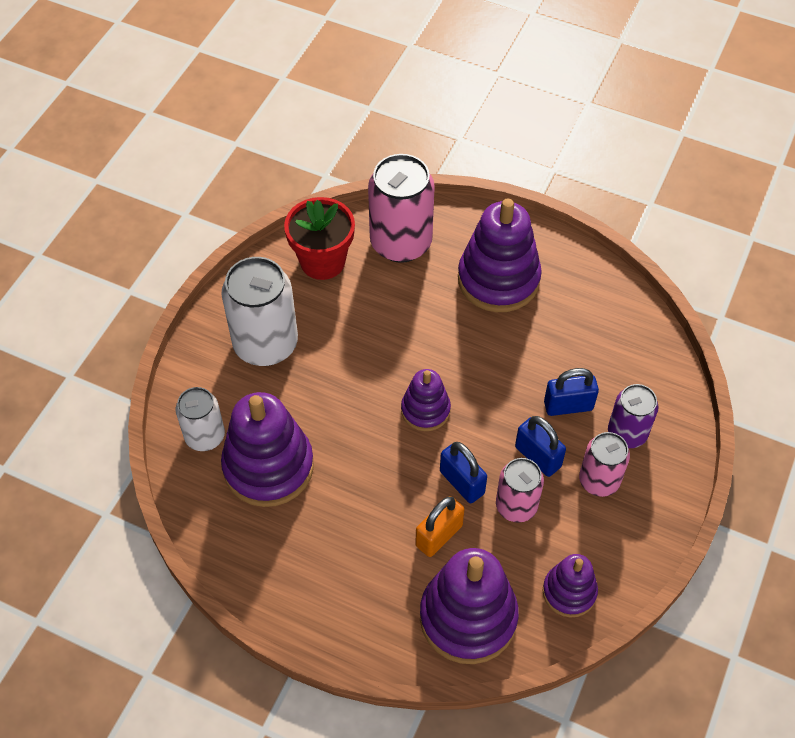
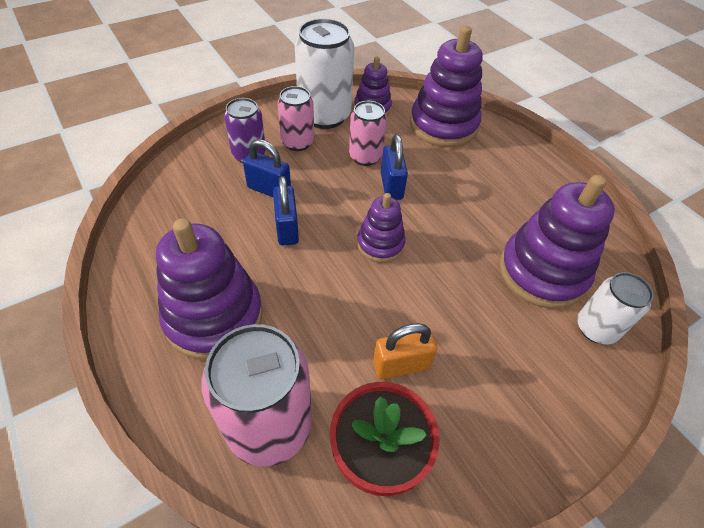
camera: 150 degrees left, 5 degrees down
(265, 344) = (497, 389): white can -> white can (324, 115)
(439, 535) = (431, 167): orange padlock -> orange padlock (401, 365)
(537, 457) = (324, 173): blue padlock -> blue padlock (287, 229)

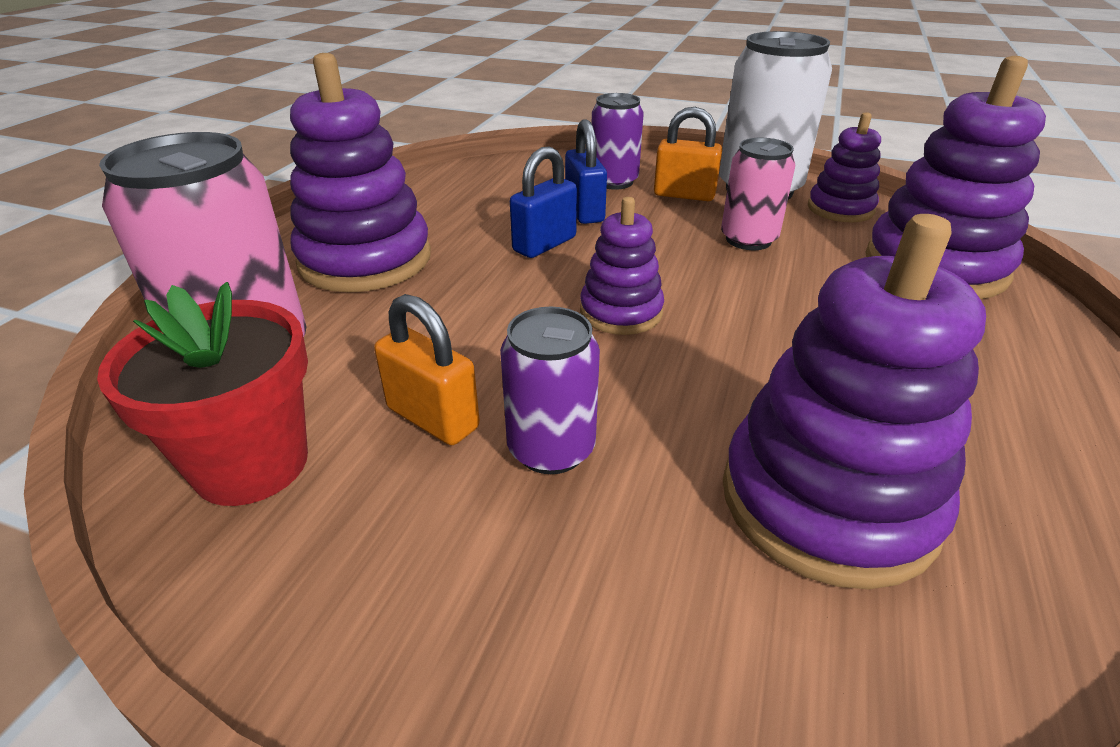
camera: 55 degrees right, 15 degrees down
(297, 142) = (684, 195): pink can -> orange padlock
(391, 186) = (735, 277): blue padlock -> none
(456, 334) = (551, 449): none -> purple can
(596, 328) = (809, 652): white can -> none

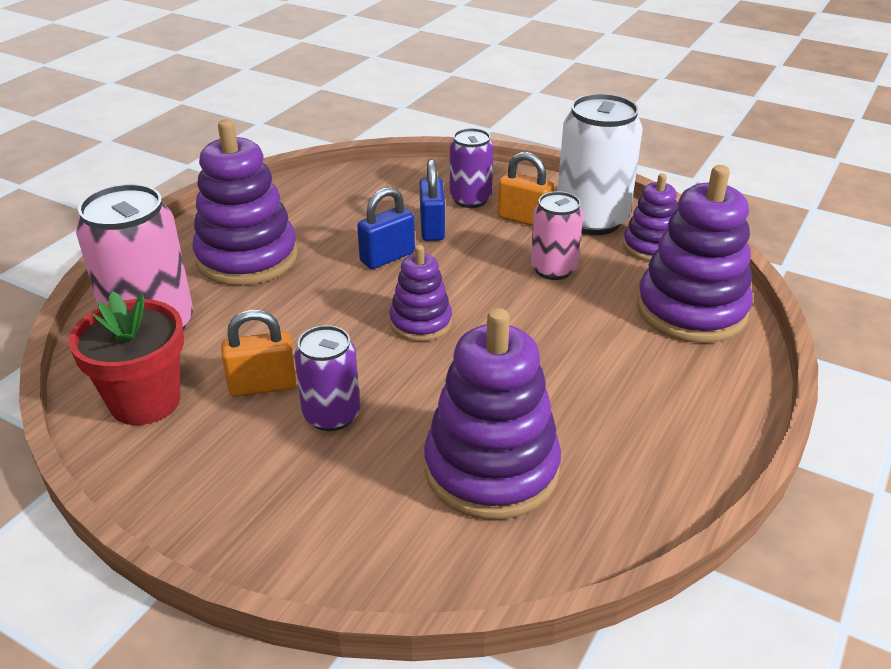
camera: 10 degrees right, 0 degrees up
(432, 418) = (262, 386): orange padlock -> orange padlock turned 60 degrees counterclockwise

